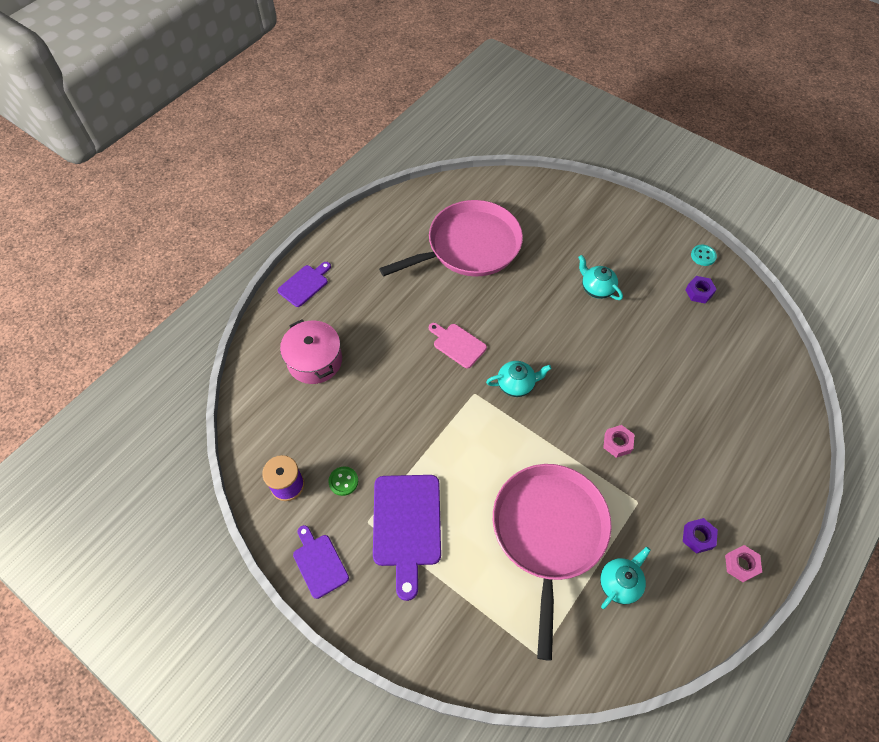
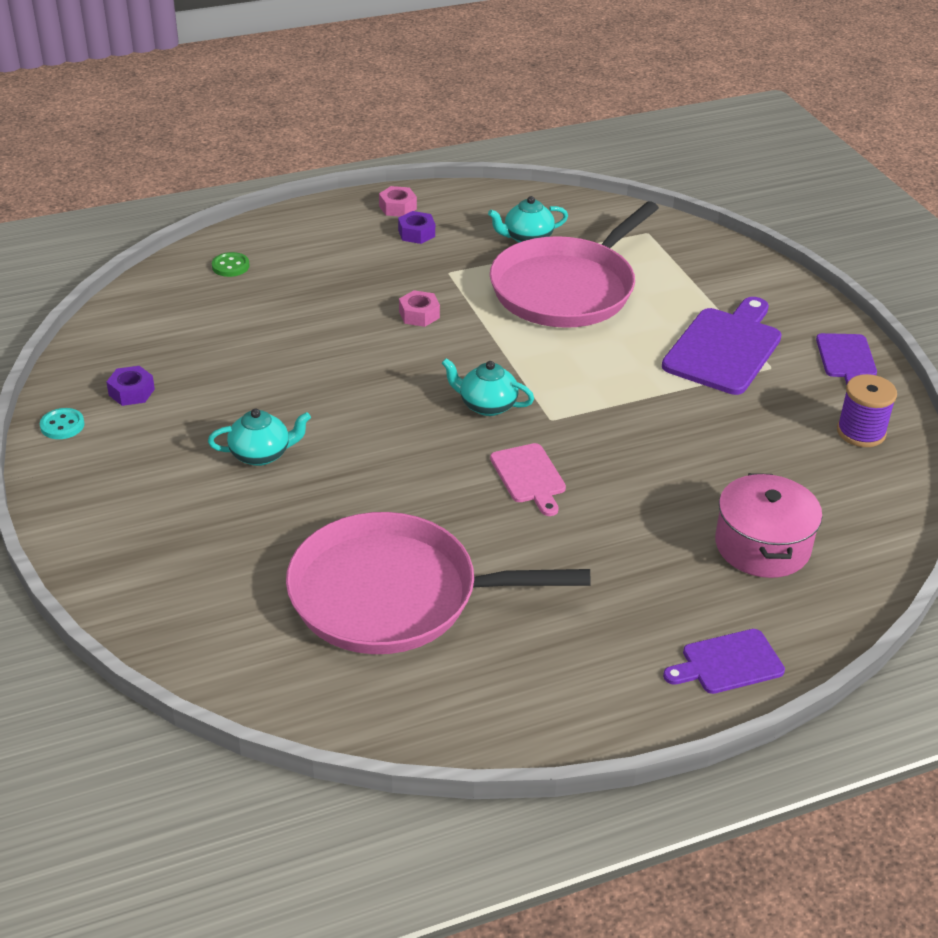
camera: 150 degrees left, 20 degrees down
(343, 481) = (783, 408): green button -> green button (230, 266)
(596, 288) = (261, 454): turquoise teapot -> turquoise teapot turned 90 degrees counterclockwise

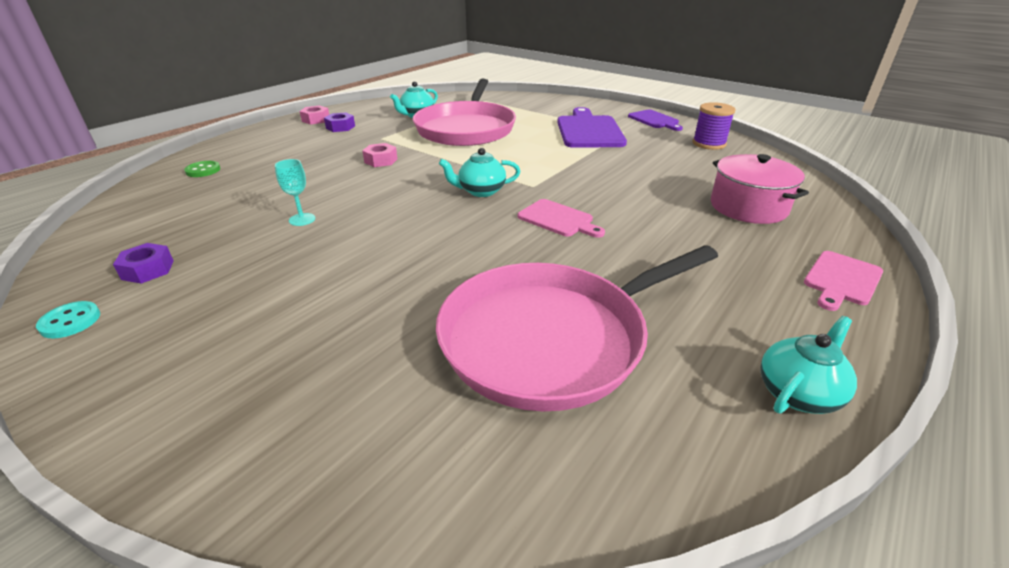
camera: 30 degrees left, 5 degrees down
(261, 454) = (321, 275): turquoise teapot -> turquoise teapot (798, 393)
(284, 378) = (302, 219): none -> turquoise goblet
(727, 663) = (841, 280): purple cutting board -> pink cutting board

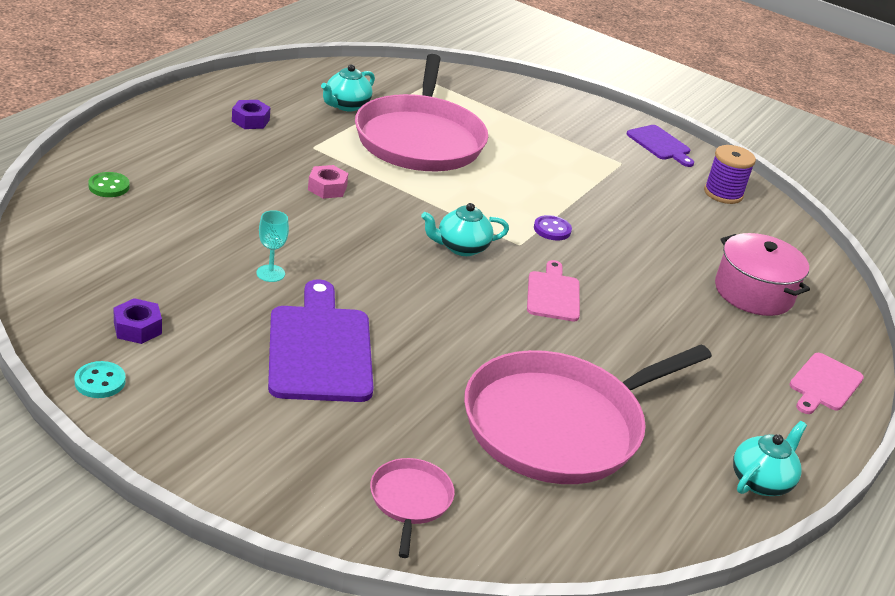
camera: 10 degrees left, 0 degrees up
(316, 120) = (210, 102): pink nut -> none
(346, 444) = (410, 501): none -> pink pan
(558, 219) = (553, 294): pink cutting board -> pink cutting board turned 120 degrees counterclockwise
(563, 174) = (552, 229): none -> purple button
(589, 130) = (577, 157): purple cutting board -> purple cutting board (320, 348)

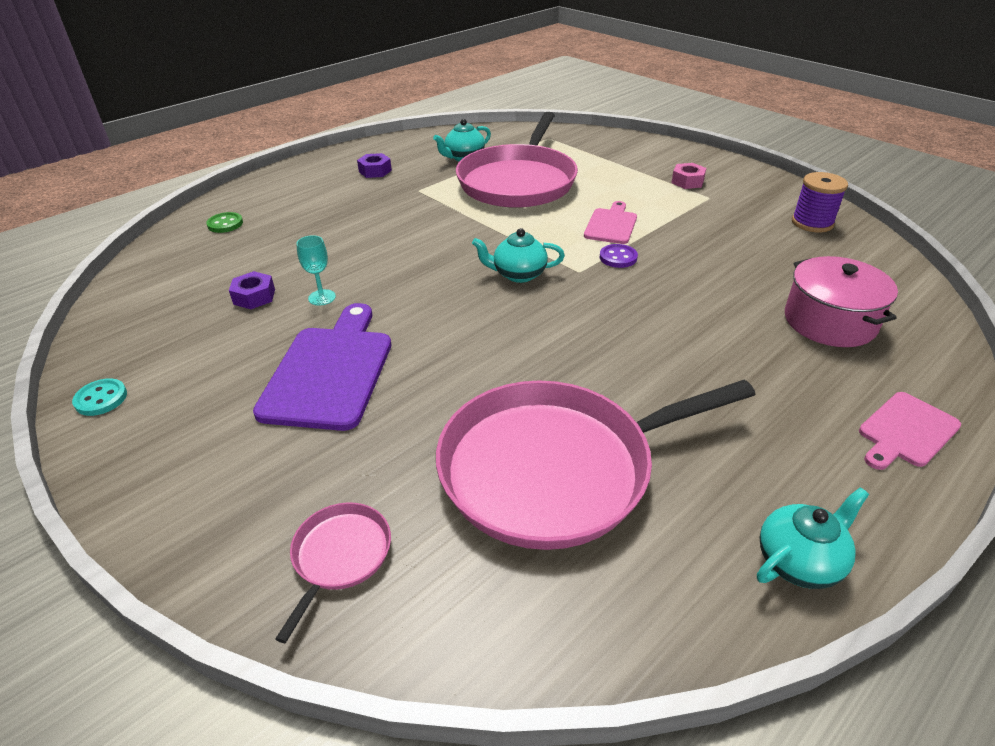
camera: 20 degrees right, 5 degrees up
(137, 328) = (169, 347): purple nut -> purple nut (254, 297)
(327, 188) = (414, 223): pink nut -> pink nut (687, 181)
(553, 294) = (598, 320): pink cutting board -> pink cutting board (611, 225)
(660, 145) = (754, 181): purple cutting board -> none

